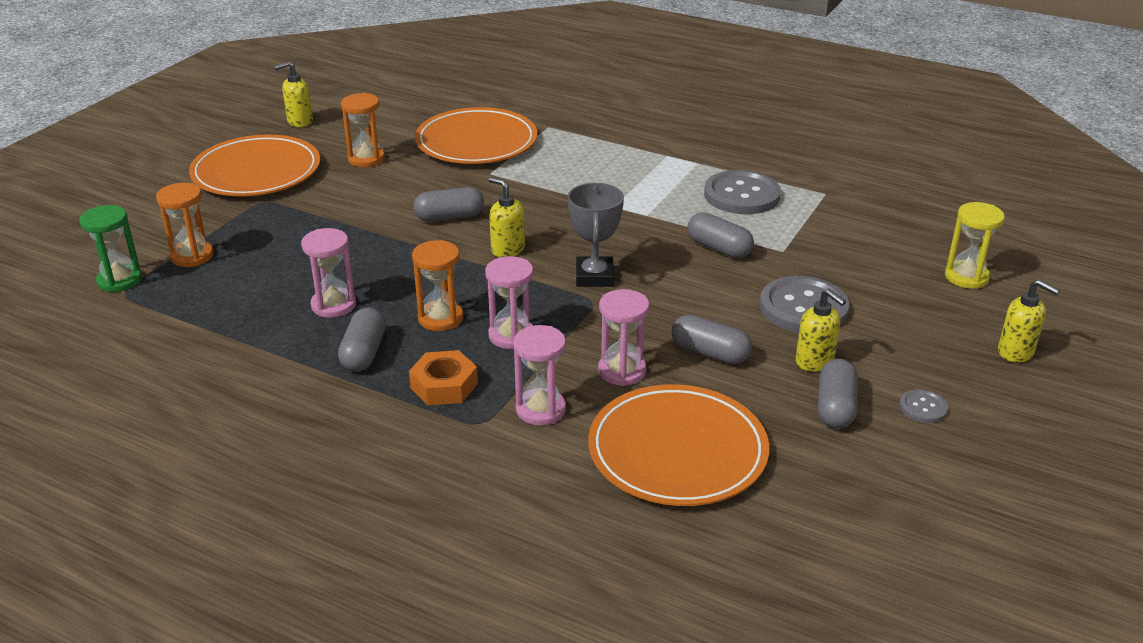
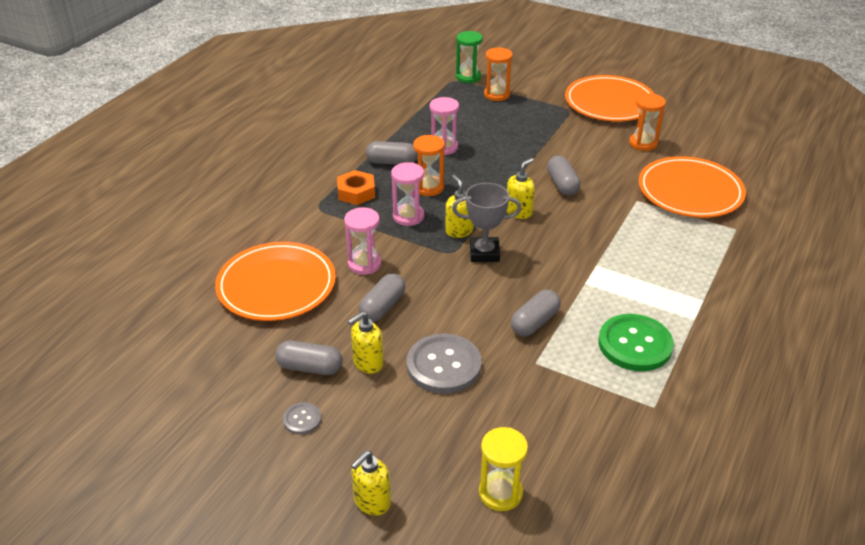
camera: 90 degrees right, 5 degrees up
(299, 121) = (694, 110): yellow soap dispenser -> yellow soap dispenser (459, 231)
(540, 409) = (327, 230): pink hourglass -> none
(741, 195) = (635, 344): grey button -> green button

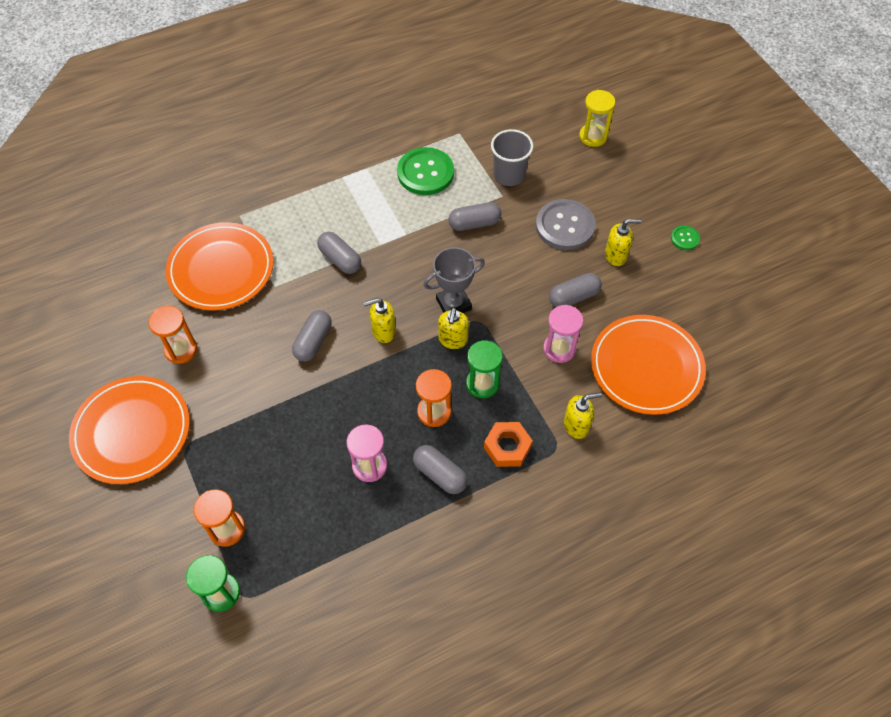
camera: 145 degrees left, 20 degrees up
(302, 419) = (685, 238): grey button -> green button
(310, 367) = (659, 274): grey capsule -> grey capsule (340, 259)
(372, 502) = (670, 168): yellow soap dispenser -> yellow soap dispenser (576, 425)
(408, 216) = (482, 384): pink hourglass -> green hourglass
(484, 253) = (453, 304): grey trophy -> grey trophy turned 60 degrees counterclockwise
(551, 388) = (509, 175): none -> grey cup

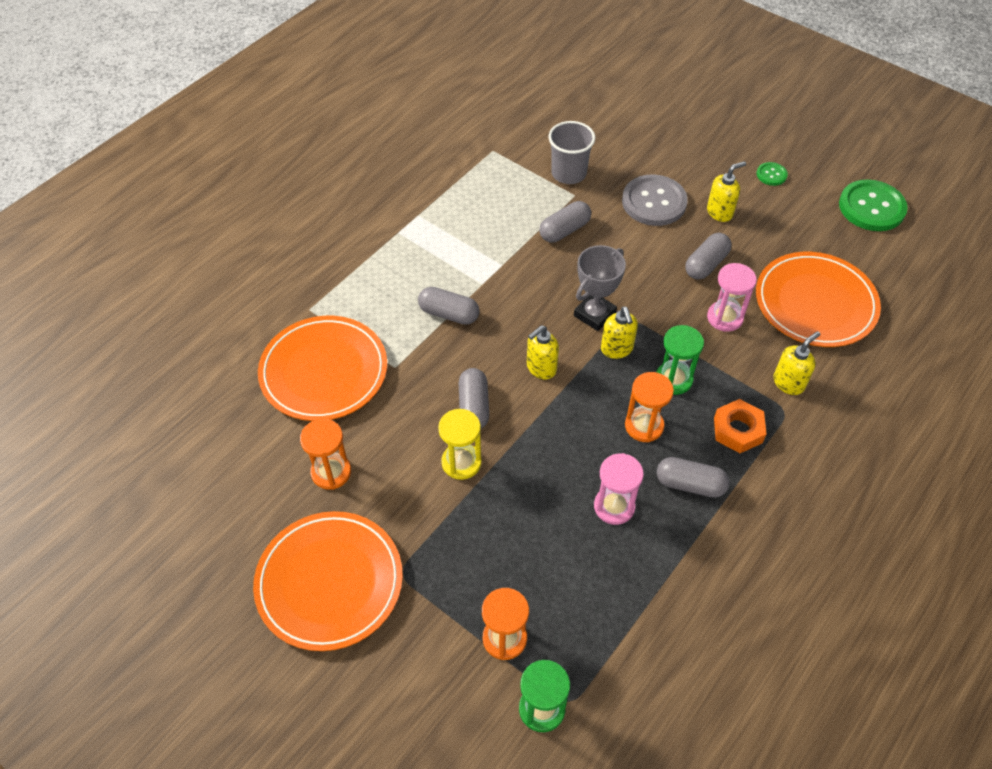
camera: 25 degrees left, 5 degrees down
(425, 173) = (483, 199): green button -> green button (871, 207)
(593, 136) = (626, 111): yellow hourglass -> yellow hourglass (461, 462)

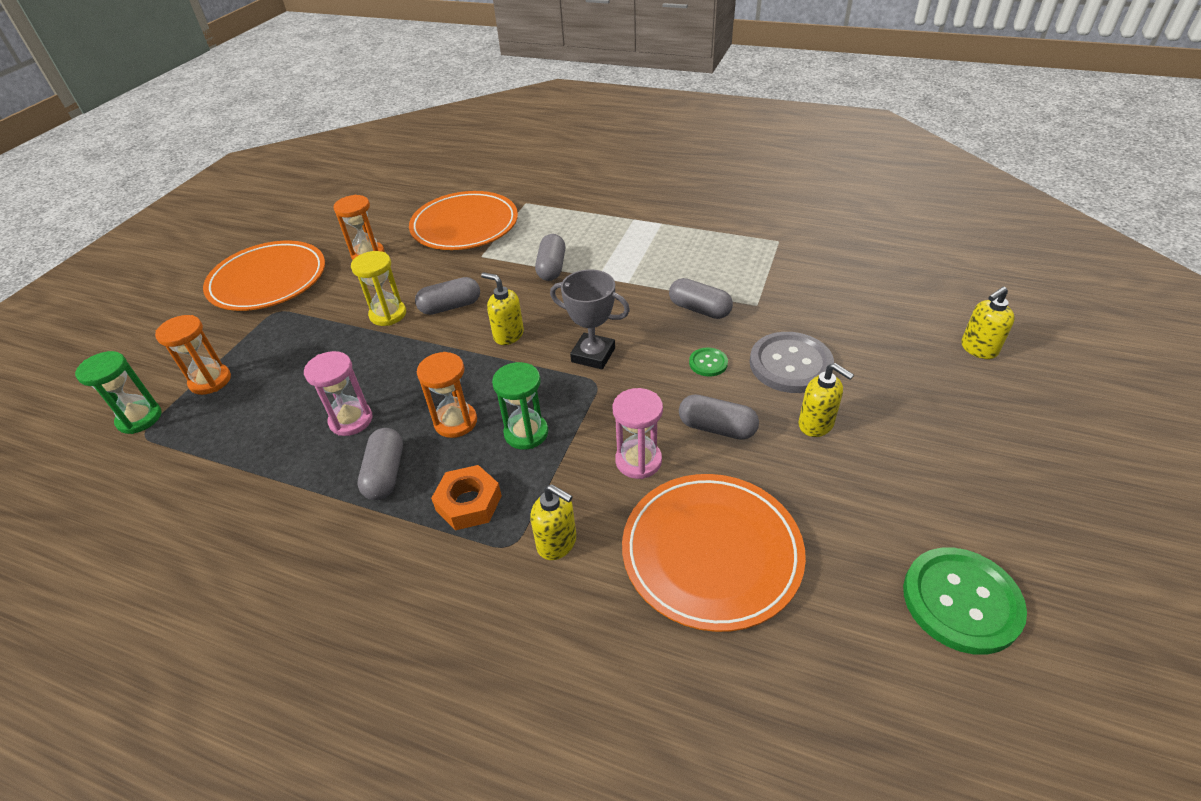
camera: 75 degrees right, 10 degrees down
(568, 173) = (786, 293): grey cup -> none
(617, 349) = (552, 381): yellow soap dispenser -> yellow soap dispenser (978, 349)
(771, 175) = (930, 464): green button -> green button (708, 363)

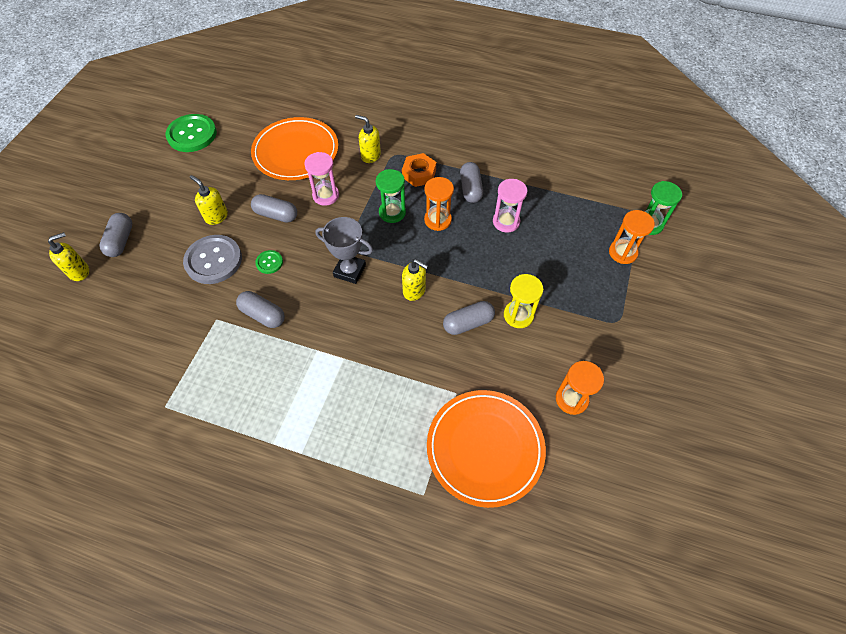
camera: 175 degrees right, 15 degrees up
(268, 280) = (650, 362): orange plate -> none
(552, 267) = (385, 372): grey capsule -> grey capsule (121, 241)

